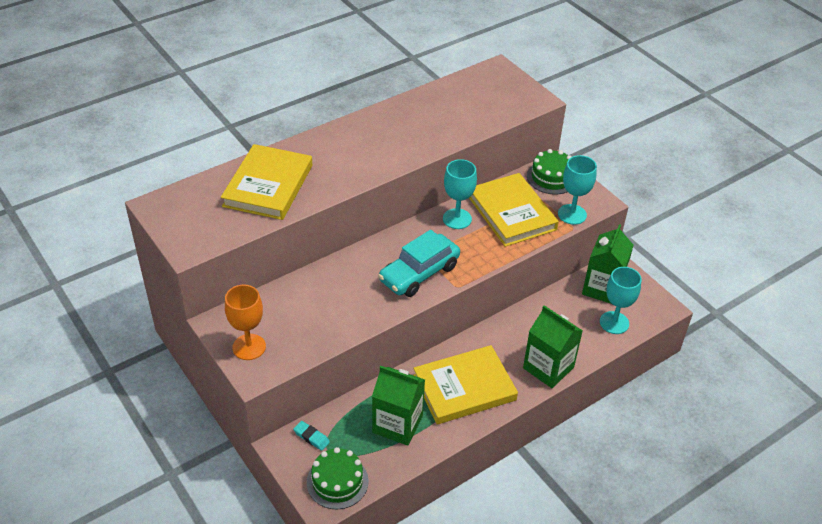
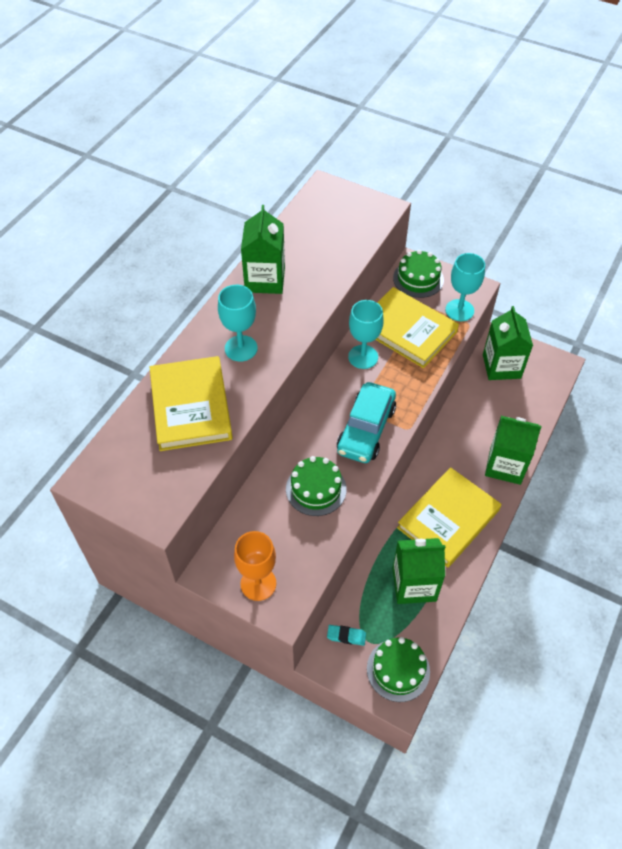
camera: 25 degrees left, 10 degrees up
(345, 299) = (316, 489): none -> green cake
(394, 119) = (265, 279): none -> green carton
(614, 322) = (531, 396): turquoise goblet -> turquoise goblet (241, 348)

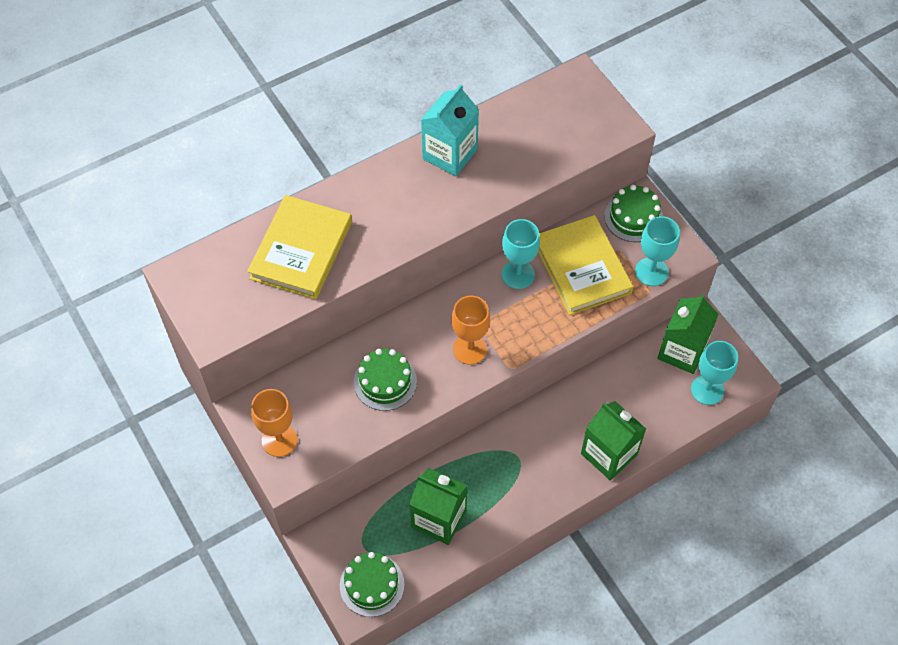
camera: 30 degrees right, 5 degrees up
(241, 348) = (381, 215): turquoise goblet -> turquoise goblet (707, 390)
(265, 279) = (450, 154): green carton -> turquoise carton
(346, 636) = (346, 531): turquoise eraser -> none
(366, 430) = (469, 349): turquoise car -> orange goblet
(448, 519) = (514, 476): yellow book -> none

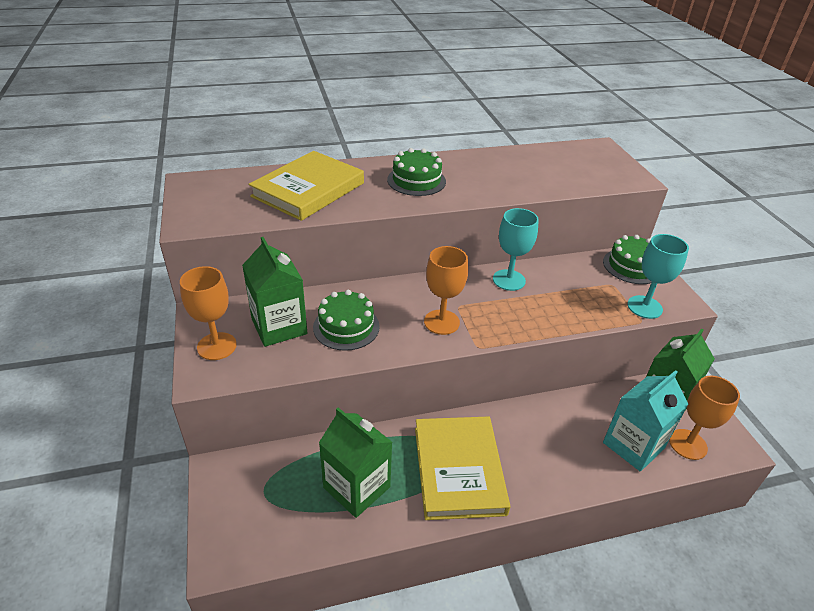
camera: 15 degrees right, 20 degrees down
(372, 585) = (252, 535): green cake -> green cake (416, 180)
(450, 154) = (471, 164): turquoise carton -> turquoise carton (633, 445)
(581, 268) = (573, 289): yellow book -> yellow book (458, 470)
(609, 454) = (566, 476): green carton -> green carton (279, 326)
(707, 390) = (688, 444): turquoise goblet -> orange goblet

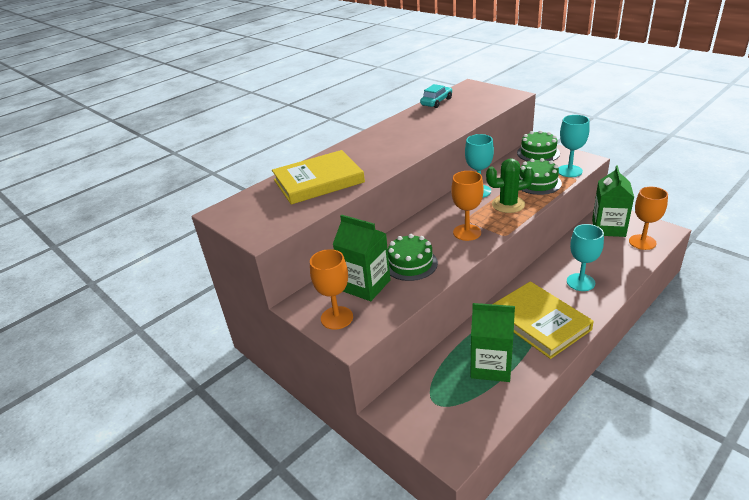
camera: 25 degrees left, 5 degrees down
(308, 190) = (318, 181): yellow book -> yellow book turned 60 degrees clockwise
(416, 180) = (384, 147): green cake -> green cake (538, 183)
(524, 312) = (508, 204): none -> green cactus
(537, 152) = (436, 102): none -> turquoise car
(556, 451) = (580, 282): none -> turquoise goblet
(633, 445) = (617, 257): turquoise carton -> none

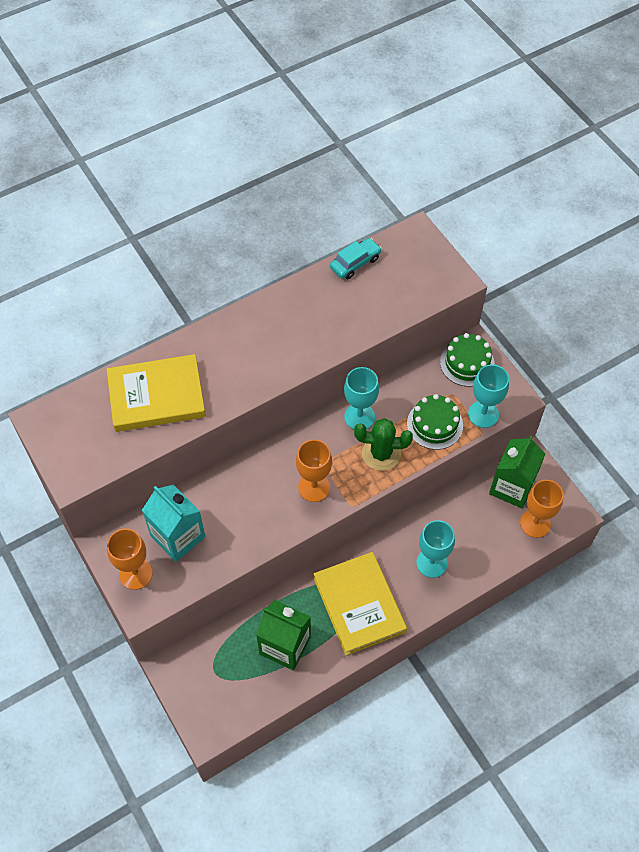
camera: 10 degrees right, 25 degrees up
(365, 285) = (178, 536): green carton -> turquoise carton
(410, 263) = (235, 518): green cake -> none

